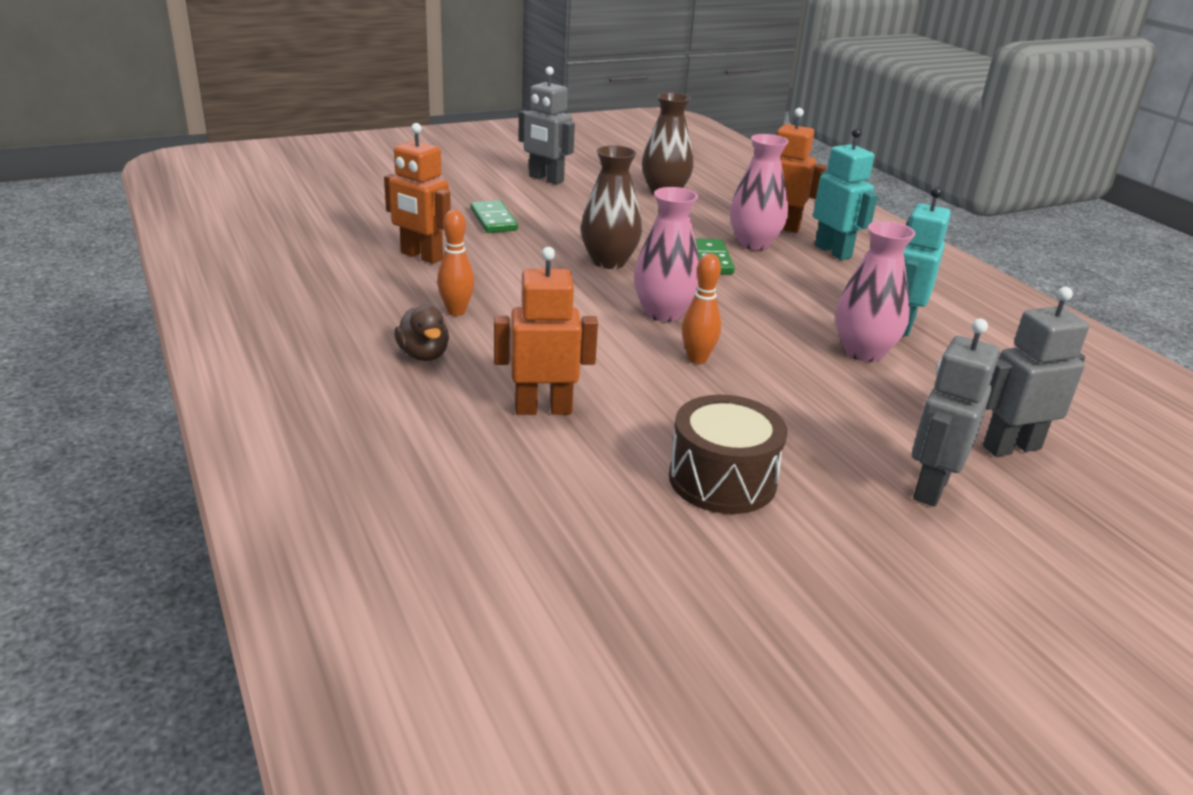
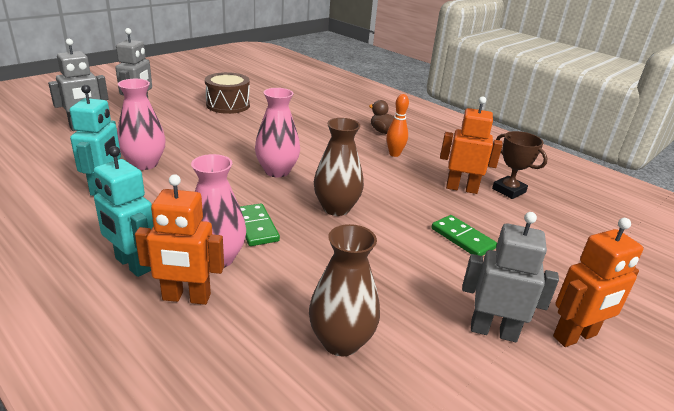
camera: 160 degrees right, 0 degrees up
(360, 245) = (509, 190): none -> brown trophy
(543, 409) = (311, 118): orange robot -> orange robot (575, 336)
(697, 359) = (248, 147): orange bowling pin -> none

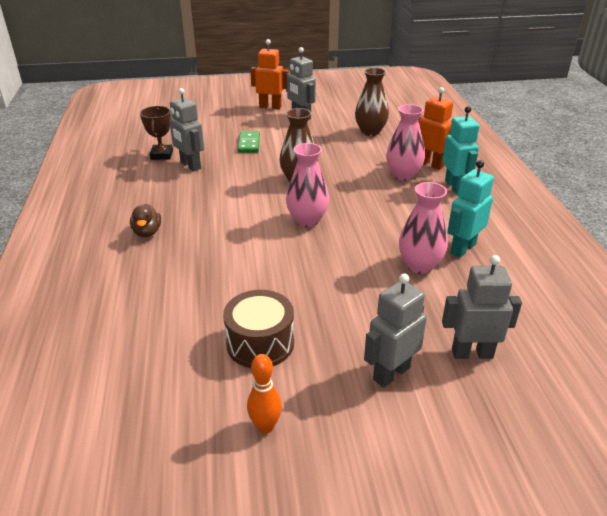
camera: 140 degrees left, 5 degrees up
(256, 227) = (365, 185): green domino -> none
(394, 154) = (184, 205): orange bowling pin -> orange bowling pin (265, 426)
(461, 188) = (190, 165): orange robot -> grey robot

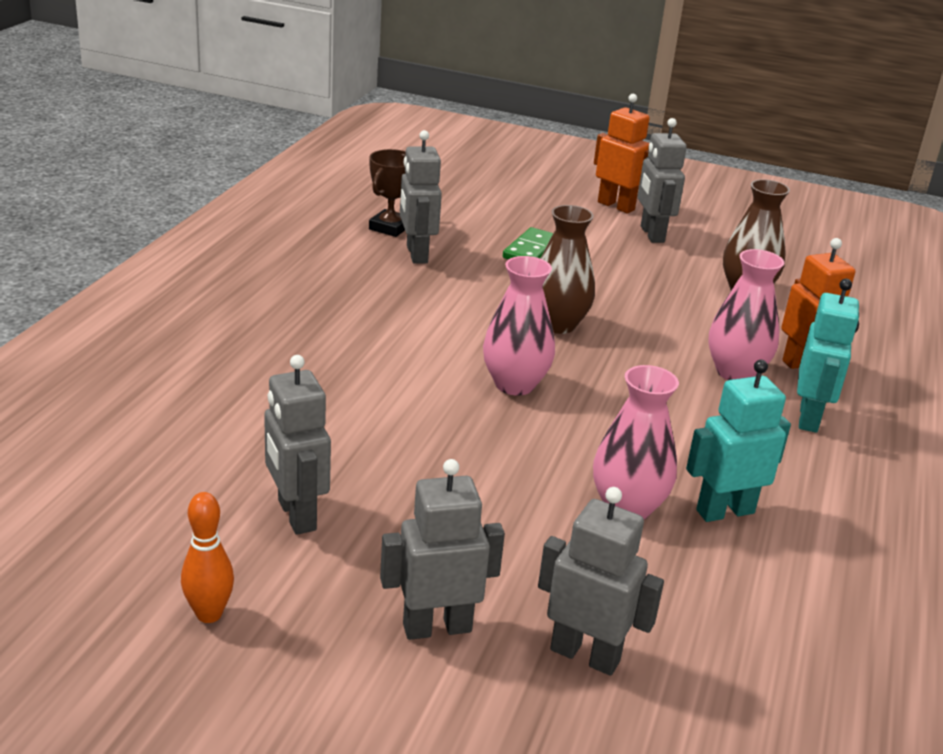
camera: 25 degrees right, 5 degrees down
(147, 232) = (278, 323): brown duck -> none
(260, 343) = (296, 515): brown drum -> grey robot

